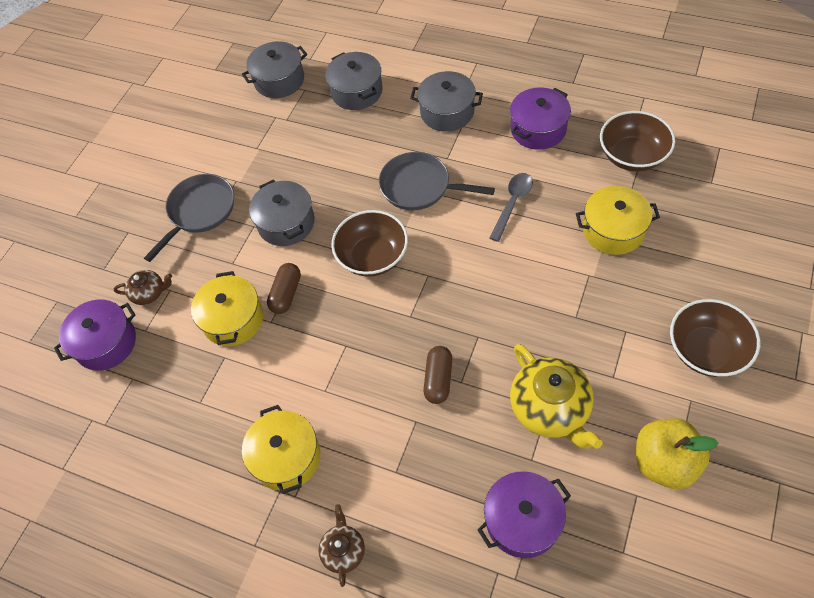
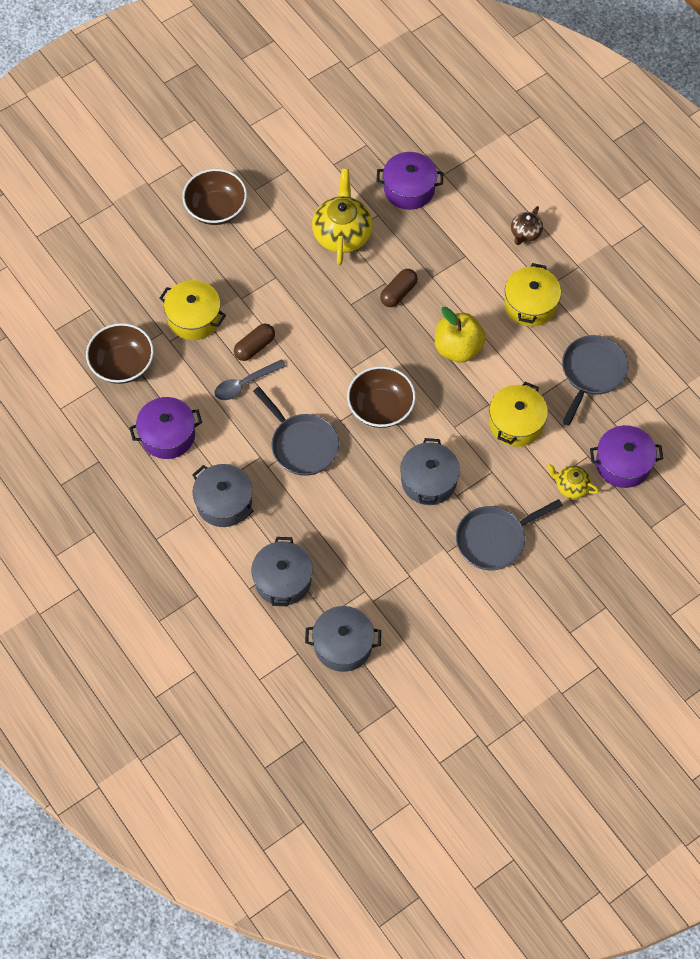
camera: 155 degrees left, 5 degrees up
(149, 293) = (571, 486): brown teapot -> yellow teapot
(179, 418) = (591, 373): none -> grey pan
(286, 294) = (464, 418): brown capsule -> brown capsule (254, 347)
(664, 462) = (302, 169): yellow apple -> yellow apple (458, 348)

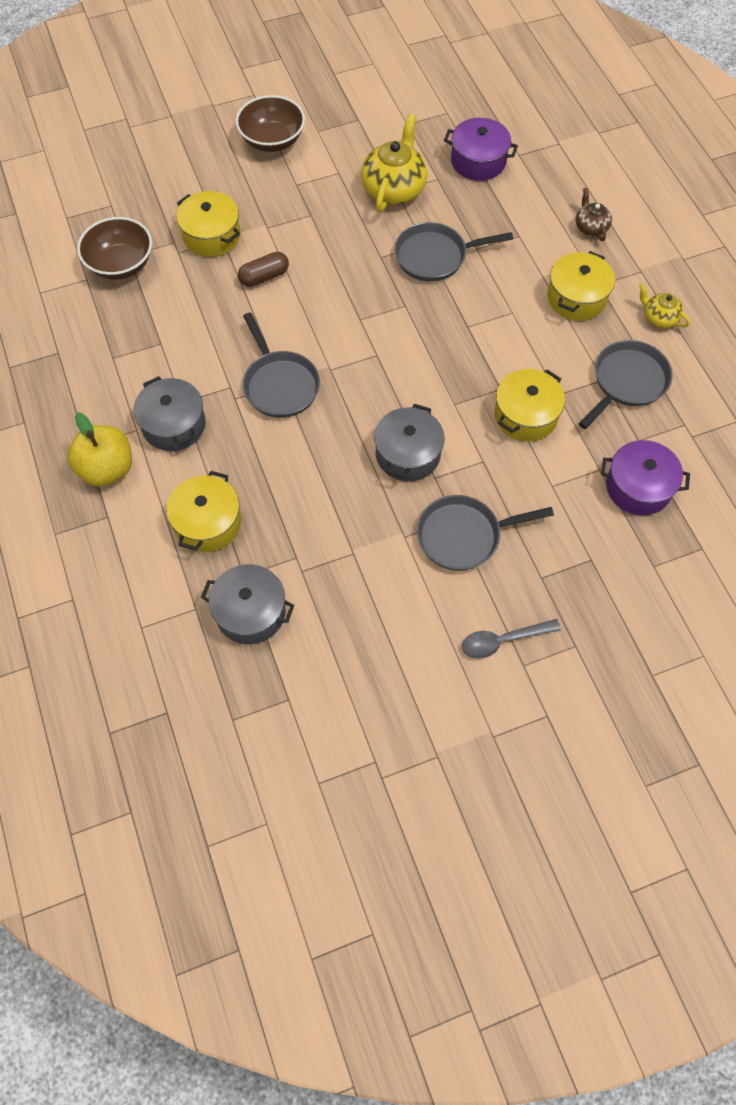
camera: 15 degrees right, 0 degrees up
(168, 435) = (140, 343): purple pot -> none
(245, 384) = (240, 310): grey spoon -> grey spoon (503, 641)
(283, 580) = (207, 523): grey pot -> yellow pot
(380, 408) = (379, 366): brown bowl -> none
(398, 293) = (435, 256): brown capsule -> grey pan
(458, 348) = (483, 324): yellow apple -> yellow apple (107, 469)
(525, 233) = (590, 227): brown teapot -> brown teapot turned 120 degrees clockwise
(571, 486) = (570, 498): yellow teapot -> yellow teapot (659, 318)

